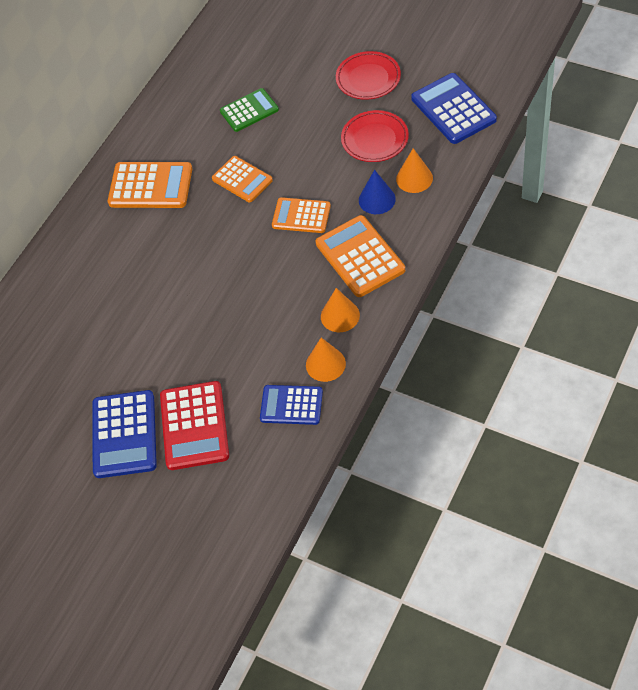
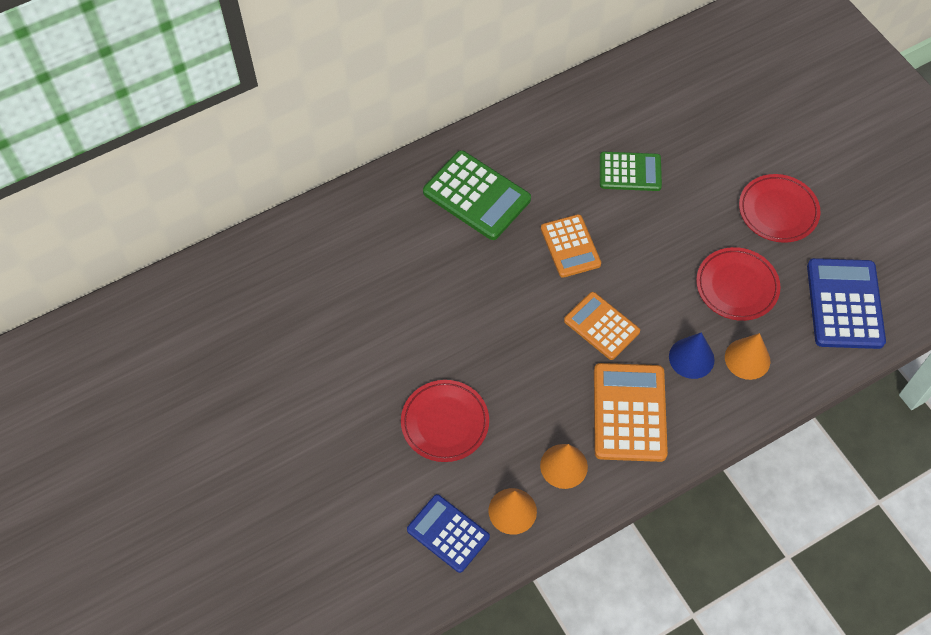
camera: 25 degrees right, 5 degrees up
(124, 434) = (271, 453): blue calculator -> none
(150, 186) = (476, 196): orange calculator -> green calculator
(194, 426) = (341, 490): red calculator -> none
(236, 339) = (445, 423): none -> red plate

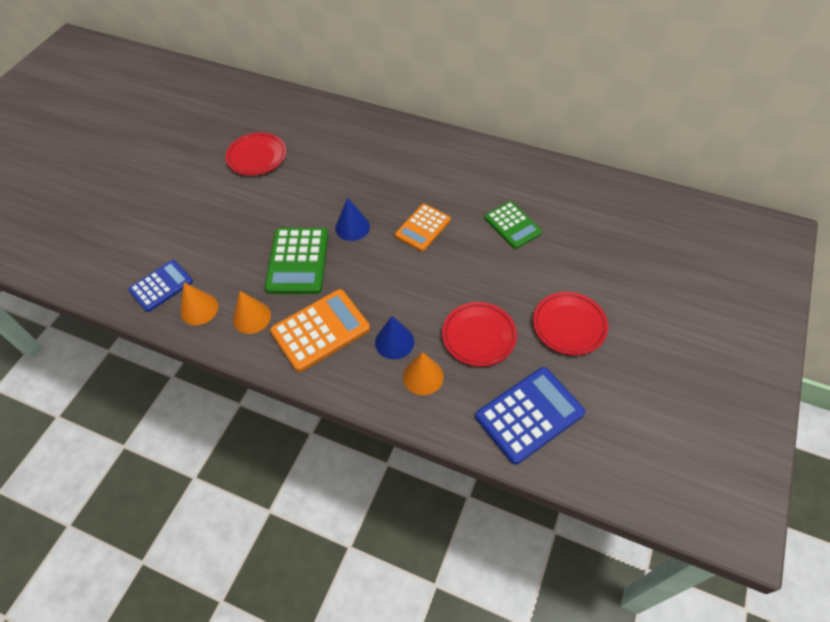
camera: 55 degrees right, 5 degrees down
(445, 423) = (239, 241): red plate -> red plate (257, 157)
(448, 533) = (161, 286): blue calculator -> blue calculator turned 45 degrees clockwise
(476, 196) = (416, 164): green calculator -> green calculator (298, 261)
(516, 306) = (352, 227): none -> blue cone
(601, 326) = (376, 278): orange calculator -> none

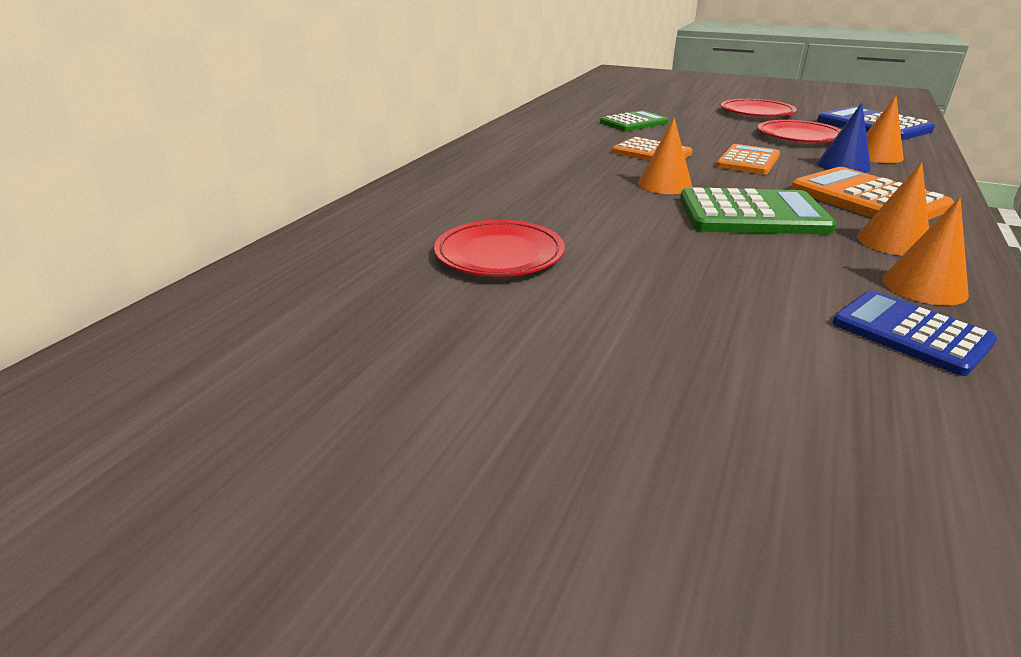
camera: 90 degrees left, 25 degrees down
(352, 227) = (664, 184): blue cone -> orange cone
(404, 282) = (748, 161): none -> orange calculator

